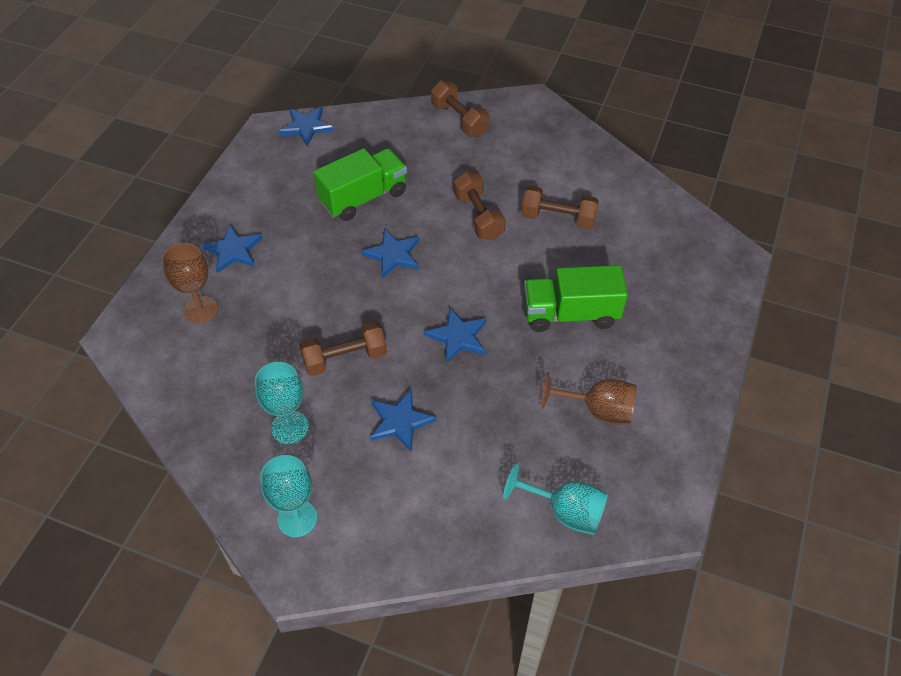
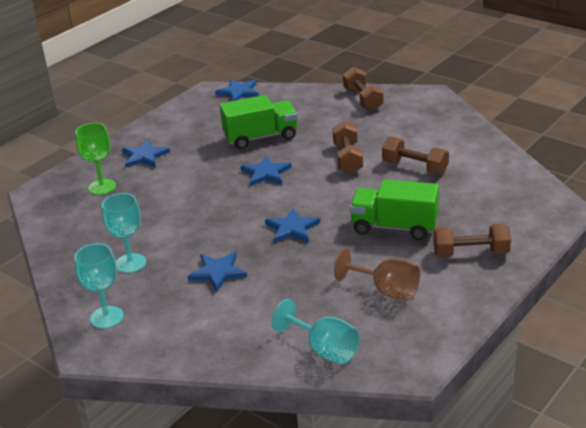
camera: 20 degrees right, 20 degrees down
(200, 310) = (102, 187): brown goblet -> green goblet
(345, 358) = (195, 229): brown dumbbell -> brown dumbbell (470, 253)

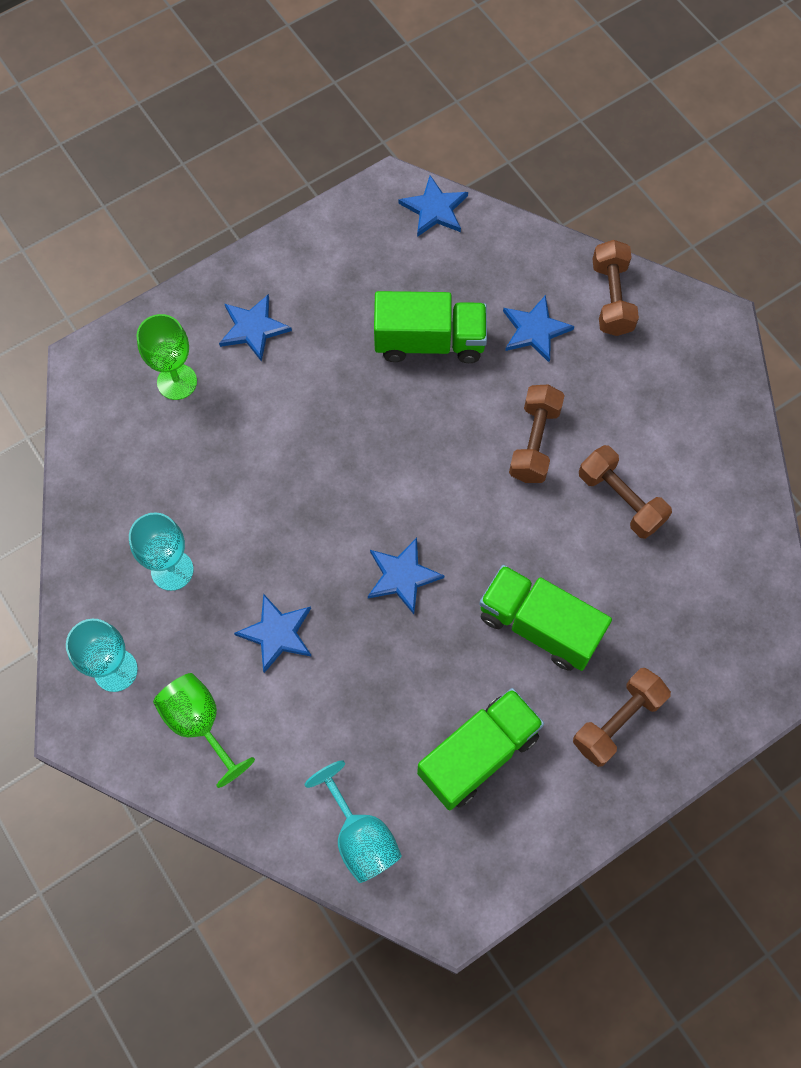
camera: 15 degrees right, 35 degrees up
(180, 326) = (199, 723): none -> green goblet
(266, 173) = (408, 434): blue star -> blue star (535, 330)
(386, 290) = (478, 754): brown goblet -> green truck
(470, 253) = (617, 721): brown dumbbell -> brown dumbbell turned 60 degrees counterclockwise

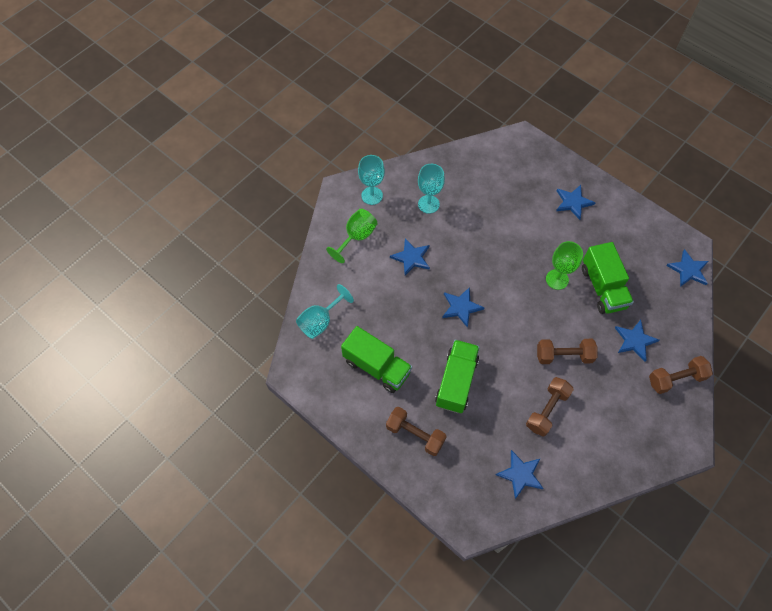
camera: 75 degrees right, 5 degrees down
(177, 382) = (528, 177): green goblet -> green goblet (557, 279)
(717, 574) = (520, 474): none -> blue star

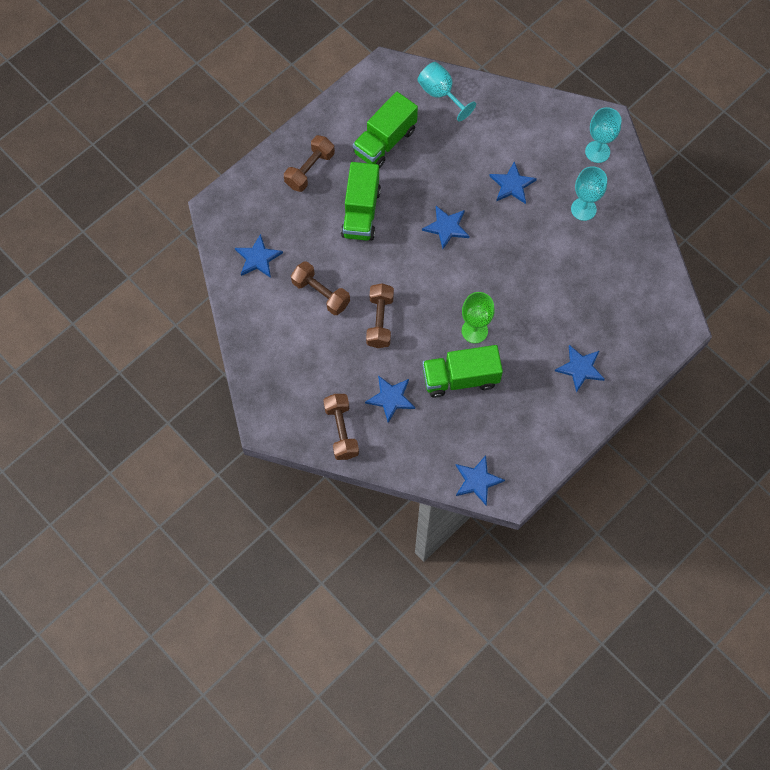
camera: 95 degrees right, 5 degrees up
(356, 237) = (542, 133): green goblet -> none
(456, 382) = (361, 212): green truck -> green truck turned 75 degrees clockwise

